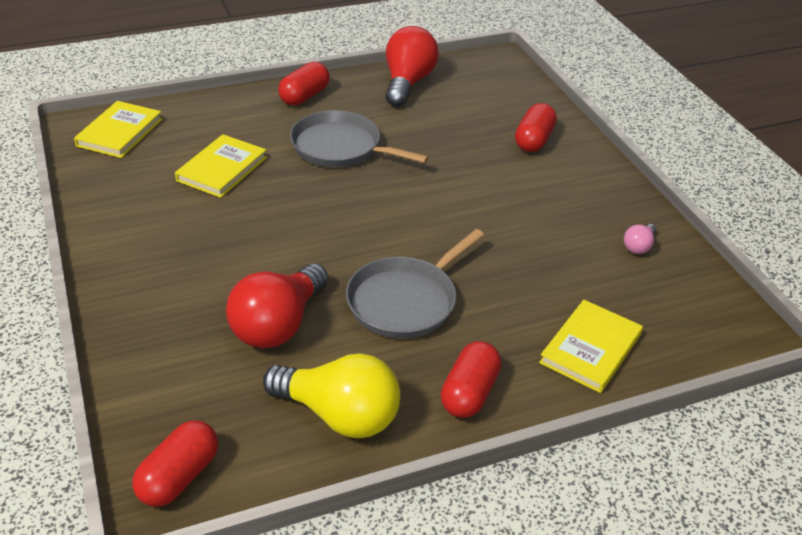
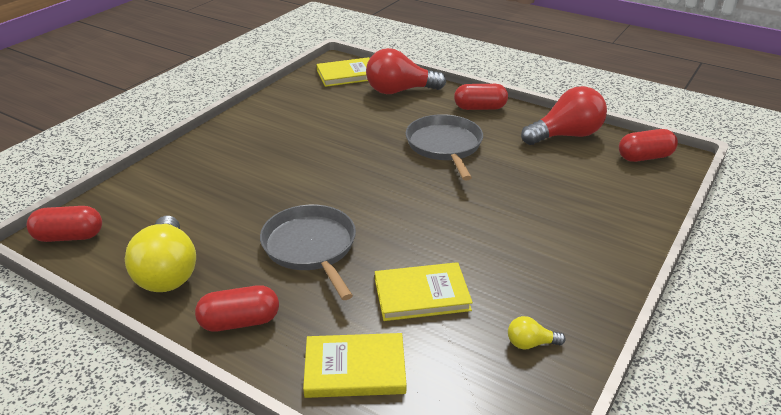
camera: 55 degrees right, 5 degrees down
(222, 169) = (359, 119): yellow book -> yellow book (422, 294)
(278, 325) = (232, 208): red light bulb -> red light bulb (399, 91)
(406, 300) = (311, 247): grey pan -> grey pan turned 60 degrees clockwise
(534, 140) = (592, 222): red capsule -> red capsule (644, 157)
(638, 246) = (530, 343): pink light bulb -> yellow light bulb

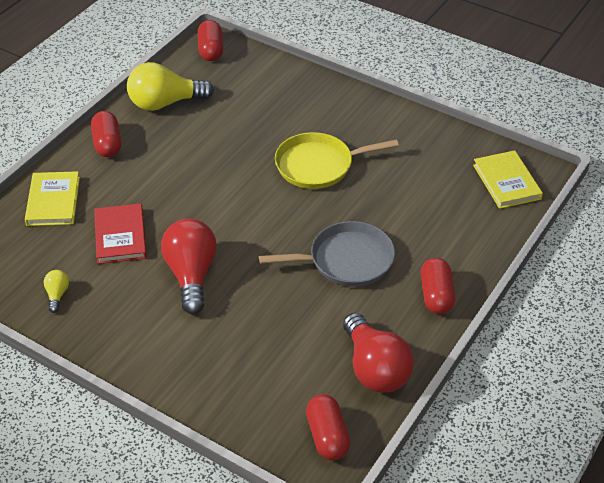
camera: 90 degrees right, 10 degrees up
(311, 247) = (185, 173): grey pan -> none
(312, 159) = (318, 165): none -> yellow pan
(399, 91) = (471, 226): red light bulb -> red light bulb (191, 275)
(422, 294) = (120, 236): yellow book -> red book

